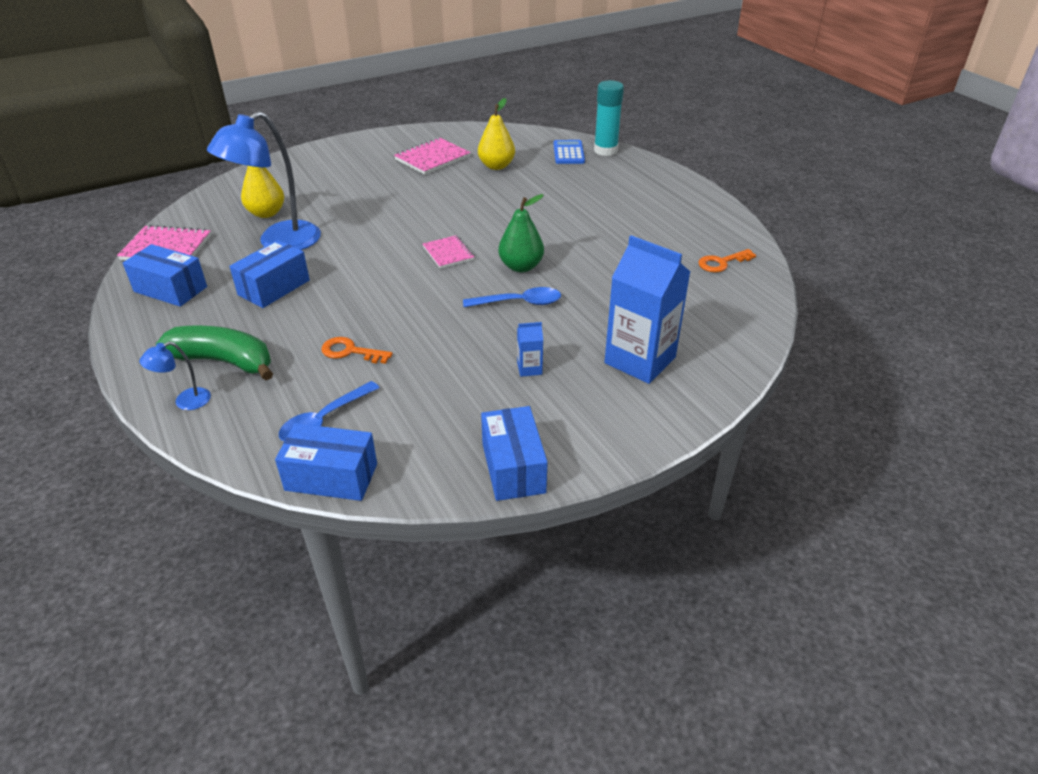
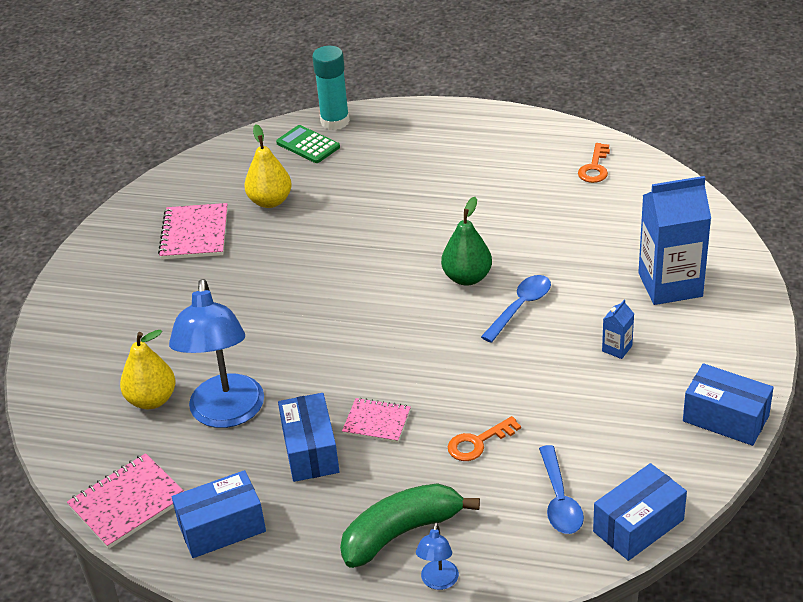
camera: 45 degrees left, 0 degrees up
(448, 253) = (391, 310): pink notebook -> pink notebook (376, 422)
(568, 153) = (308, 145): blue calculator -> green calculator

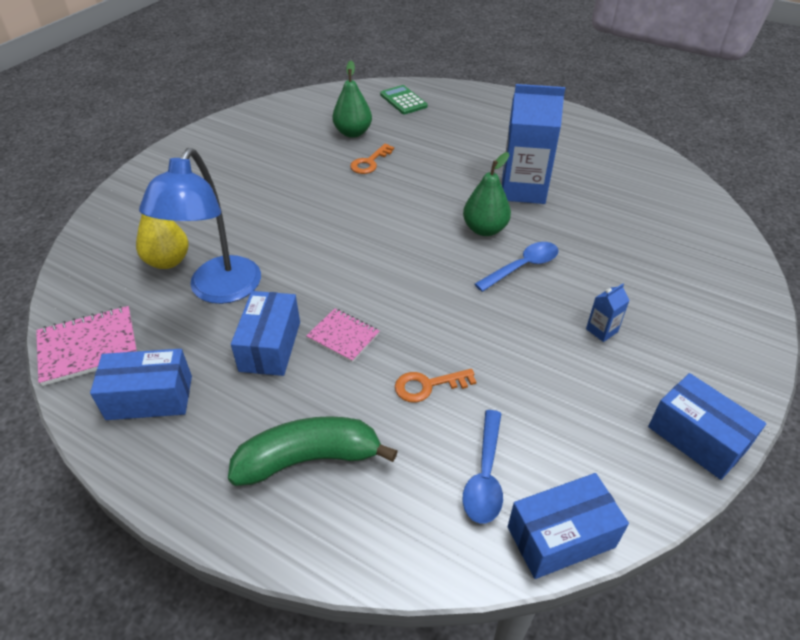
camera: 15 degrees right, 5 degrees up
(194, 234) = (282, 142): pink notebook -> none
(270, 201) = (353, 133): yellow pear -> green pear
(335, 121) = (432, 89): turquoise glue stick -> none
(438, 582) = (318, 530): blue lamp -> none
(594, 168) = (633, 167): orange key -> orange key (369, 162)
(670, 285) = (674, 283): blue carton -> blue carton (523, 190)

